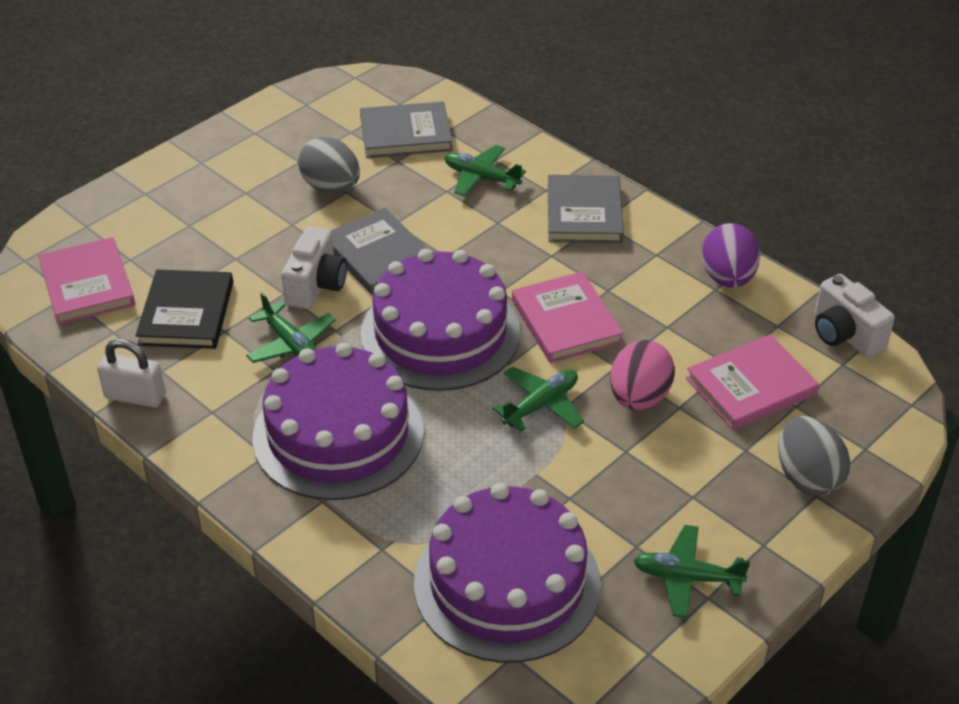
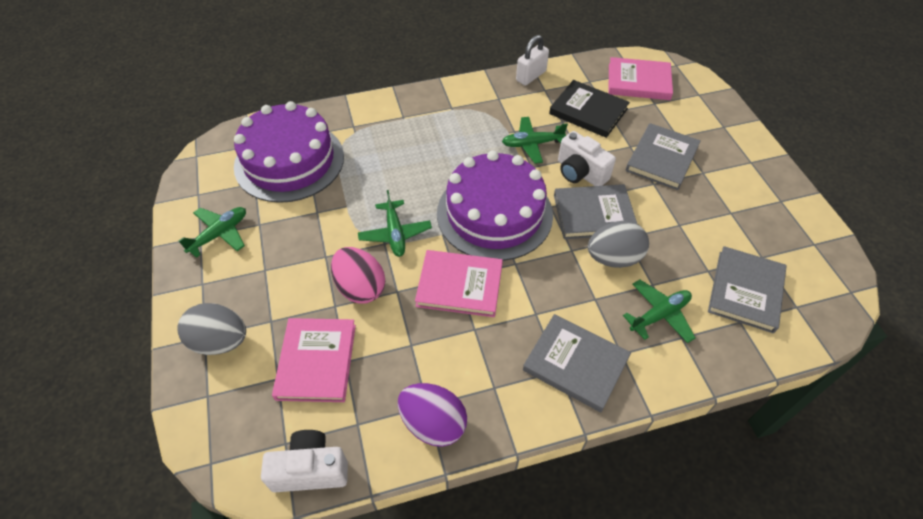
camera: 120 degrees right, 10 degrees up
(242, 228) = (661, 159): none -> grey book
(331, 187) = (688, 218): grey egg -> grey egg (613, 258)
(338, 434) = (444, 138): purple cake -> none

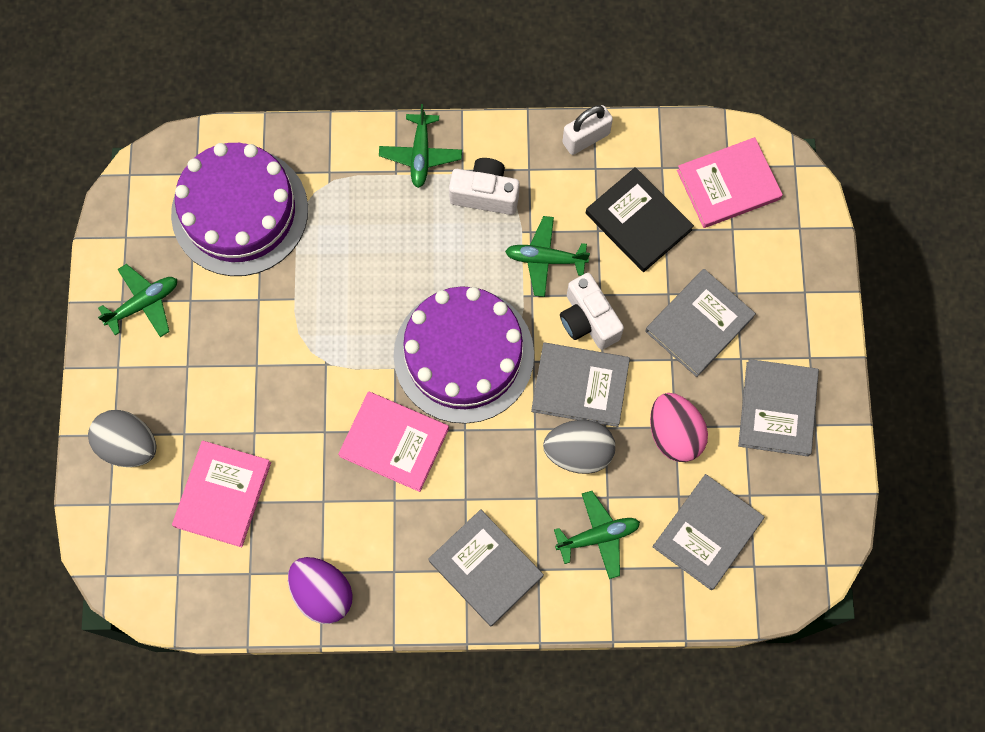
camera: 15 degrees right, 20 degrees up
(310, 470) = (196, 607): white camera -> white camera (485, 194)
(360, 288) = (286, 417): pink egg -> pink egg (674, 434)
(395, 234) = (341, 354): green plane -> green plane (420, 154)
(638, 82) = (728, 185): pink book -> pink book turned 45 degrees counterclockwise
(748, 197) = (777, 409): none -> grey book

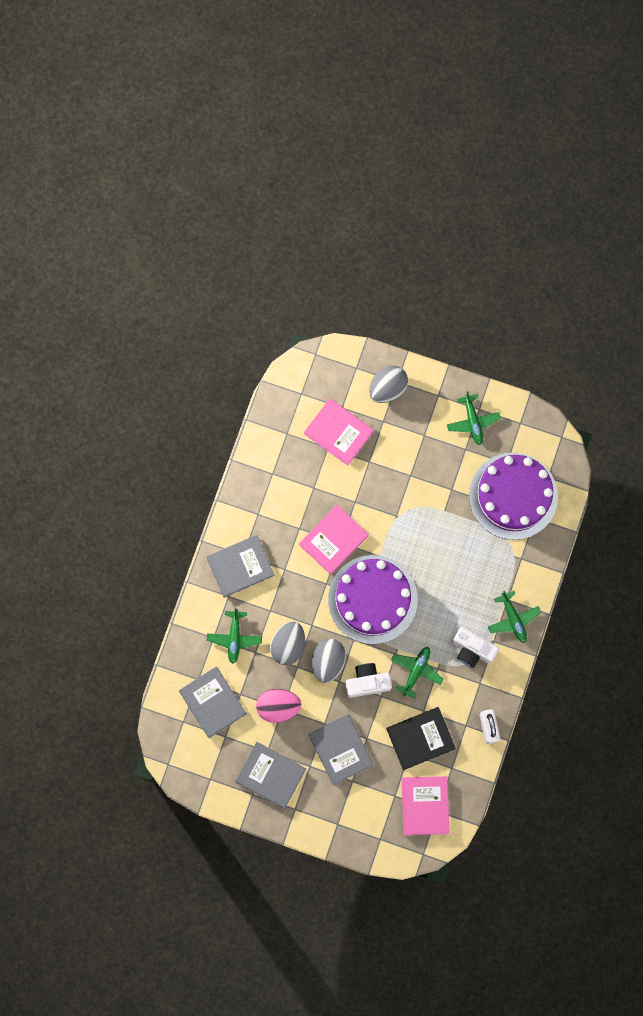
camera: 110 degrees right, 5 degrees up
(323, 593) = (260, 470): purple egg -> none
(420, 154) = (513, 619): green plane -> green plane turned 135 degrees counterclockwise
(485, 194) = (472, 649): white camera -> white camera turned 90 degrees clockwise
(580, 385) = (328, 662): grey book -> grey egg

